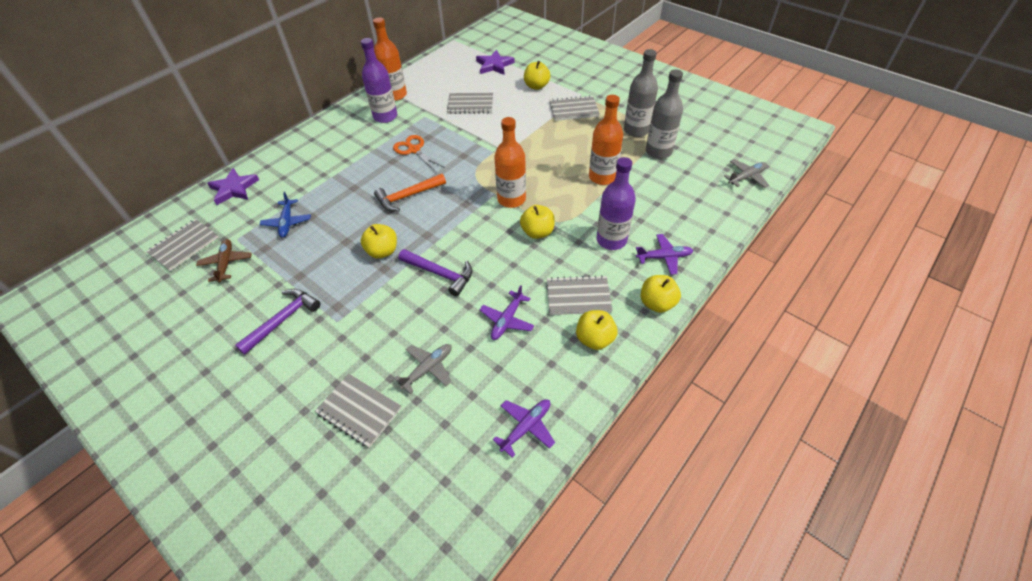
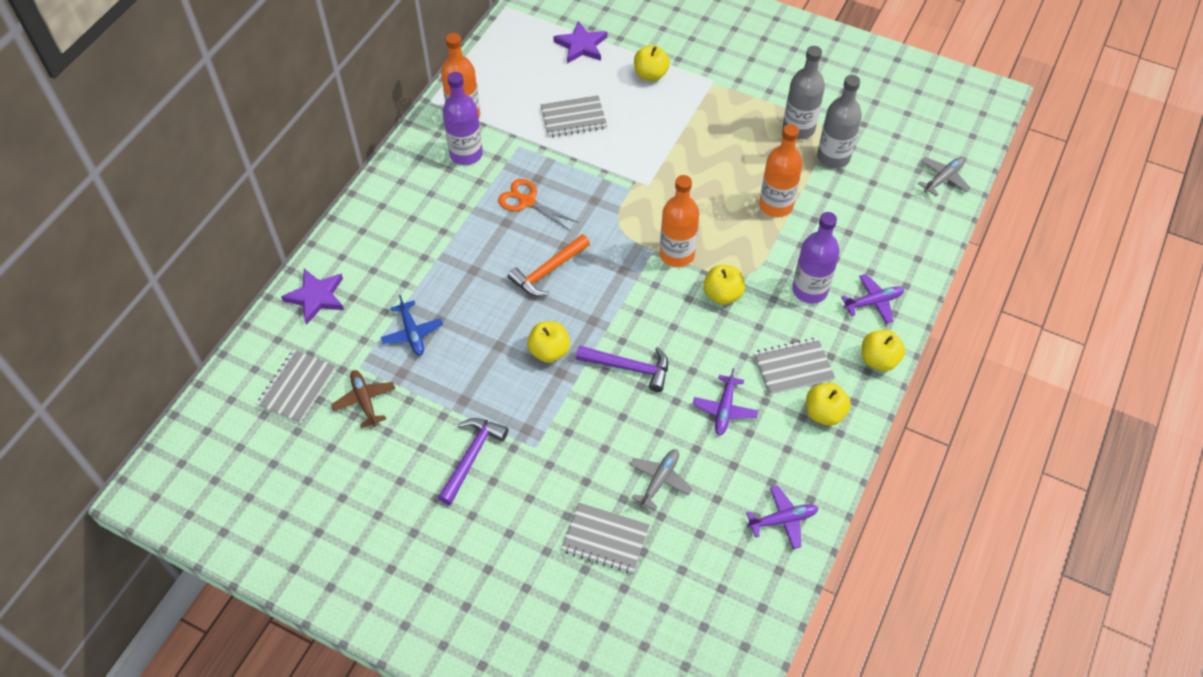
camera: 15 degrees left, 5 degrees up
(526, 427) = (783, 520): purple plane -> purple plane turned 45 degrees clockwise
(573, 110) = (711, 107): grey notebook -> none

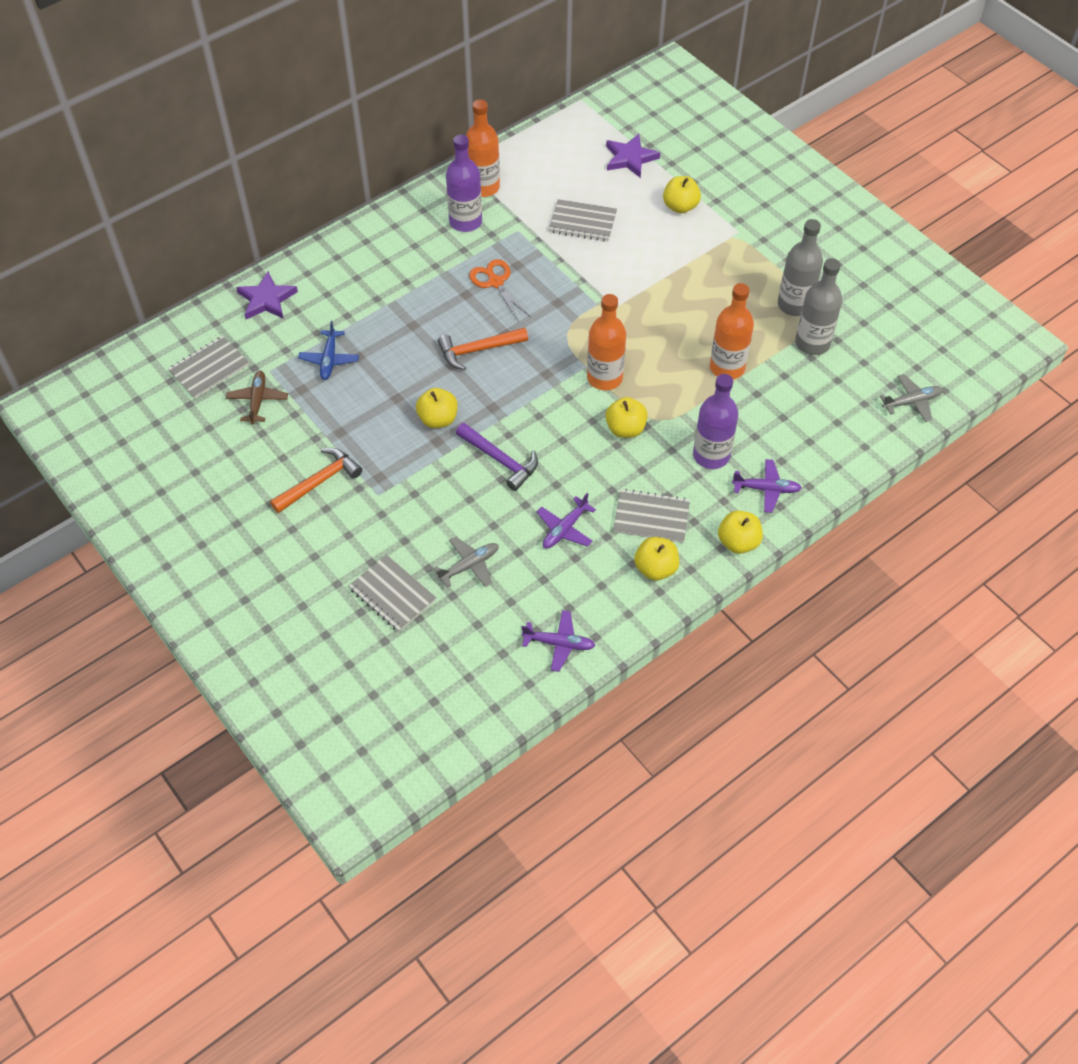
camera: 25 degrees right, 0 degrees up
(472, 457) = (319, 481): purple hammer -> orange hammer

